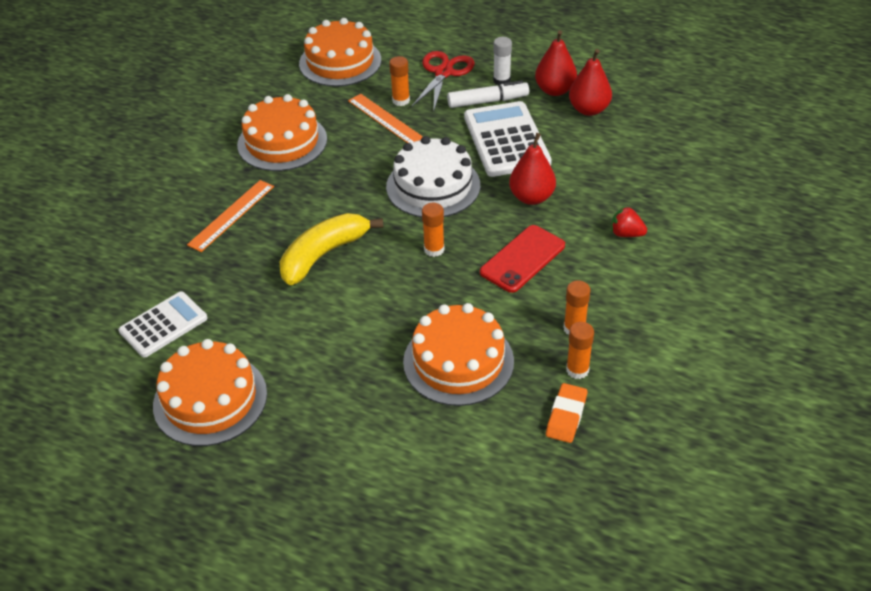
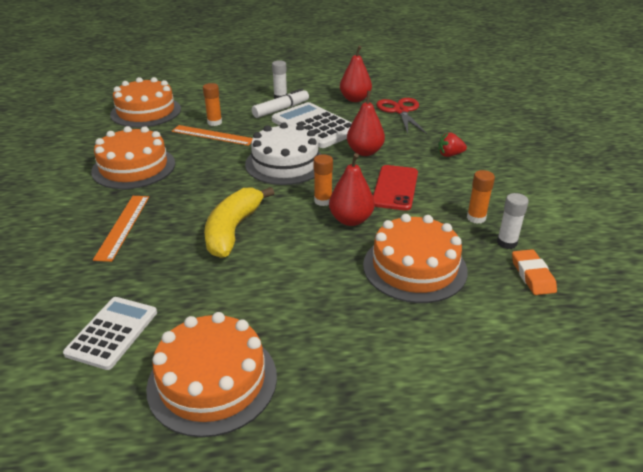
camera: 30 degrees left, 10 degrees down
(443, 73) = (233, 102): red scissors -> red scissors (400, 111)
(555, 90) = (322, 95): red pear -> red pear (351, 220)
(577, 370) = (506, 243): orange glue stick -> white glue stick

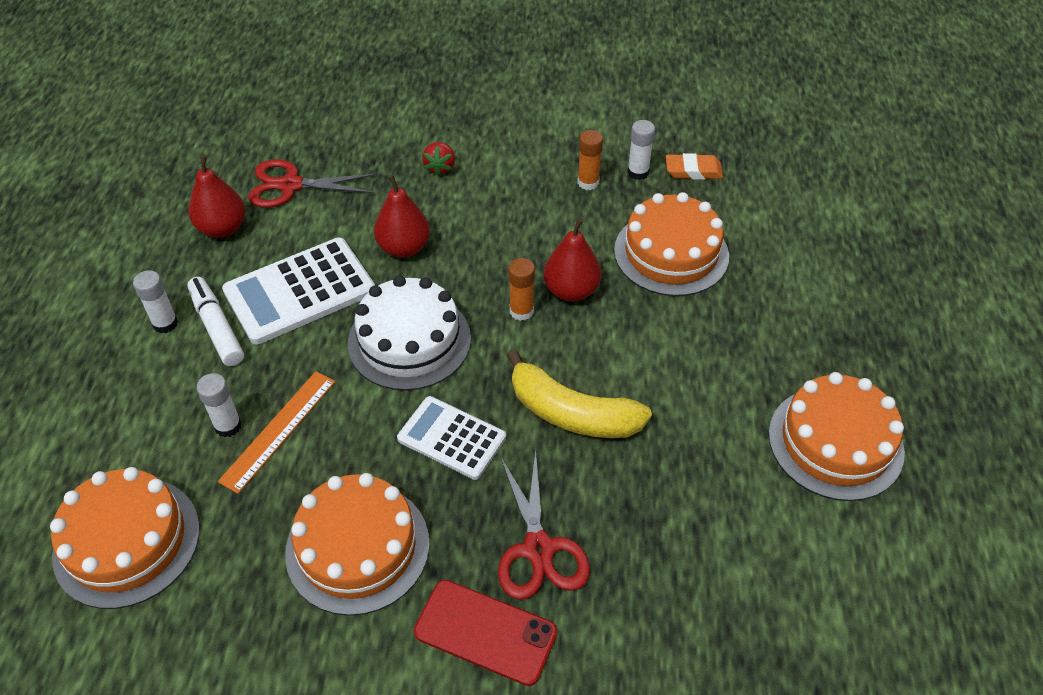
camera: 80 degrees left, 15 degrees up
(112, 333) = (763, 541): white calculator -> white calculator (452, 438)
(123, 226) = (538, 549): orange ruler -> red scissors
(214, 122) = (228, 426): orange glue stick -> white glue stick
(395, 188) = (507, 235): red phone -> red phone (485, 632)

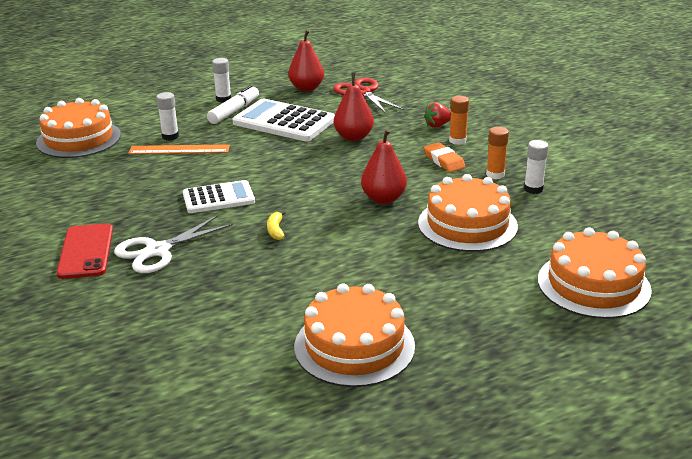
camera: 60 degrees right, 20 degrees down
(357, 547) = (117, 196): orange cake -> orange cake (593, 285)
(409, 340) = (281, 162): white cake -> none
(452, 438) = (218, 198): white calculator -> white calculator turned 75 degrees clockwise
(521, 311) = (344, 188): orange glue stick -> orange glue stick (457, 141)
(538, 549) = (158, 251): red scissors -> white scissors
(571, 413) = (276, 230): yellow banana -> yellow banana, size x0.41
(693, 171) = (568, 209): orange eraser -> orange eraser (444, 161)

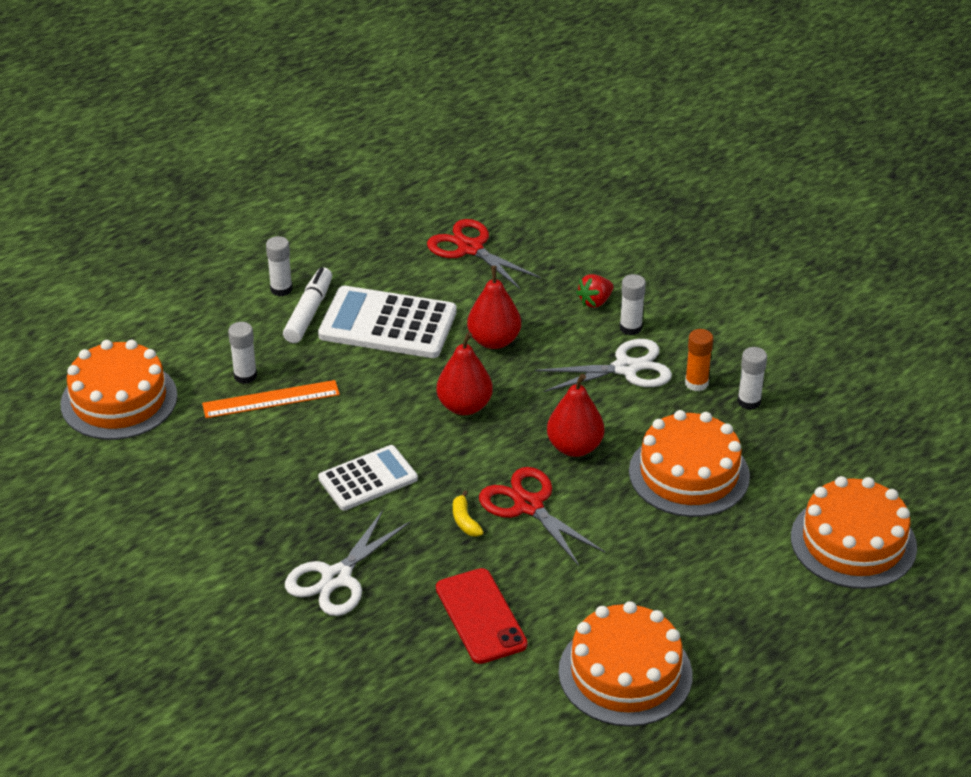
camera: 15 degrees left, 10 degrees up
(86, 251) = (248, 594): red phone -> red phone (481, 616)
(306, 88) = (389, 250): red pear -> red pear (464, 406)
(330, 228) = (528, 506): none -> red scissors
(444, 161) = (625, 368): orange eraser -> white scissors
(457, 141) = (630, 328): orange glue stick -> white glue stick

